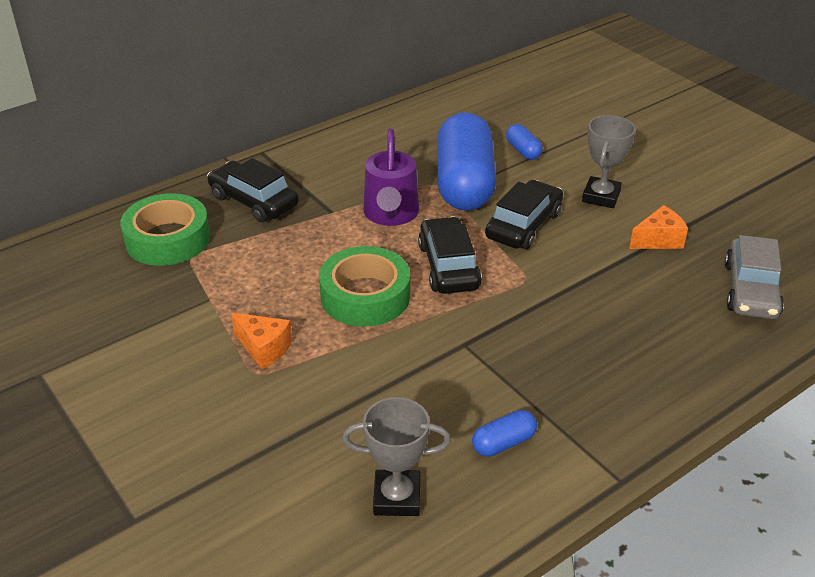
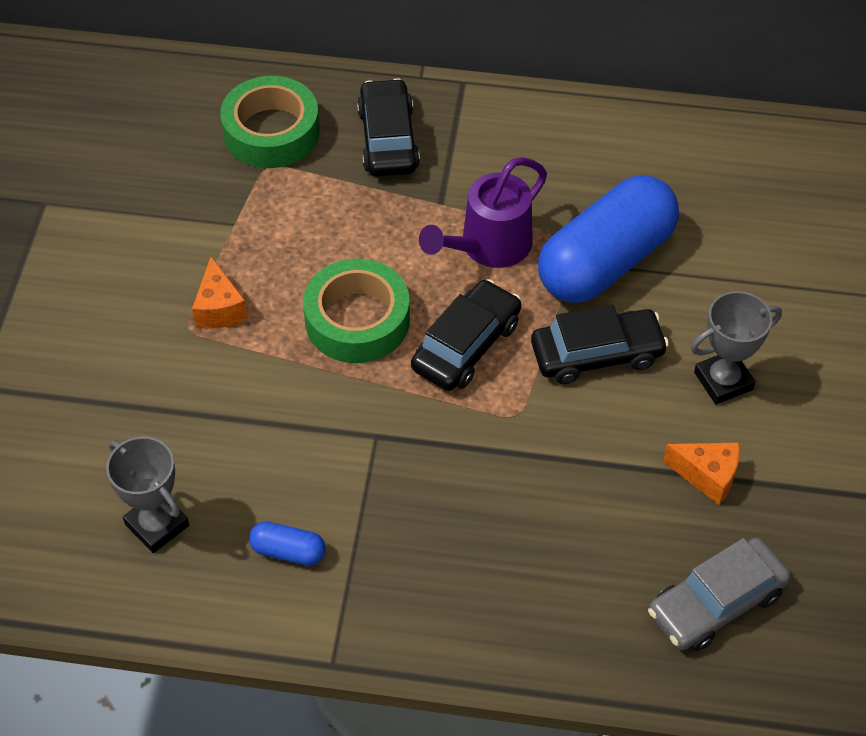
camera: 45 degrees right, 15 degrees up
(523, 151) = (721, 264): blue capsule -> none

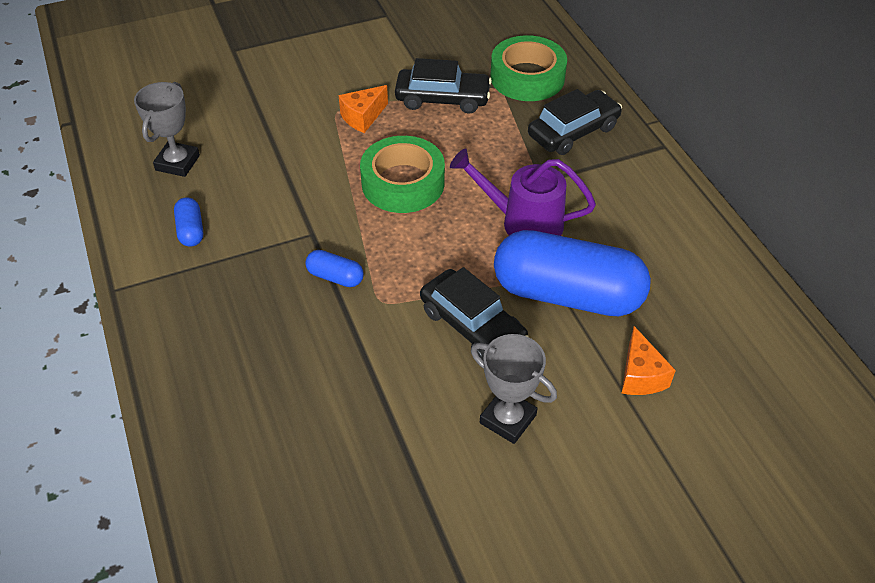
camera: 60 degrees right, 5 degrees down
(456, 441) = (335, 277): none -> blue capsule
(466, 345) = (423, 247): black car -> black car (442, 99)
(707, 476) = (403, 446): orange cheese -> orange cheese (640, 376)
(716, 603) = (281, 502): grey car -> none

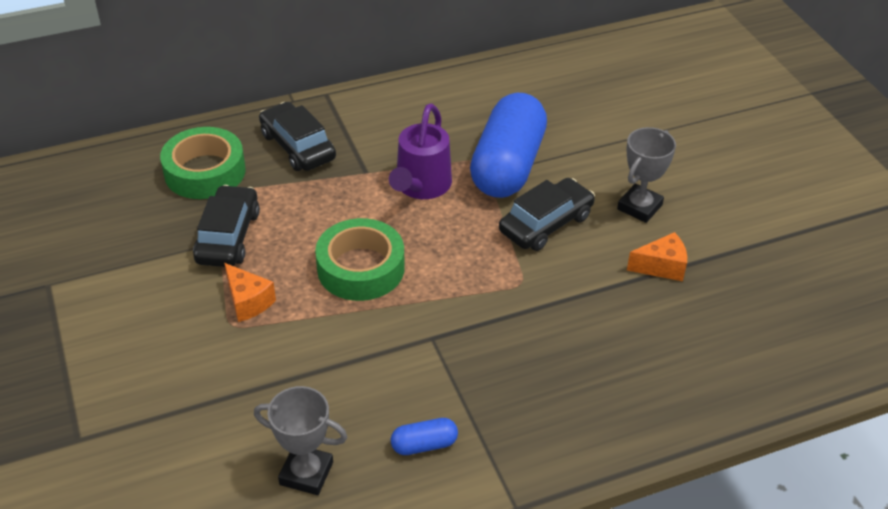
camera: 90 degrees left, 5 degrees down
(335, 277) = (491, 317): blue capsule -> none
(640, 376) = (588, 134): orange cheese -> orange cheese (661, 267)

